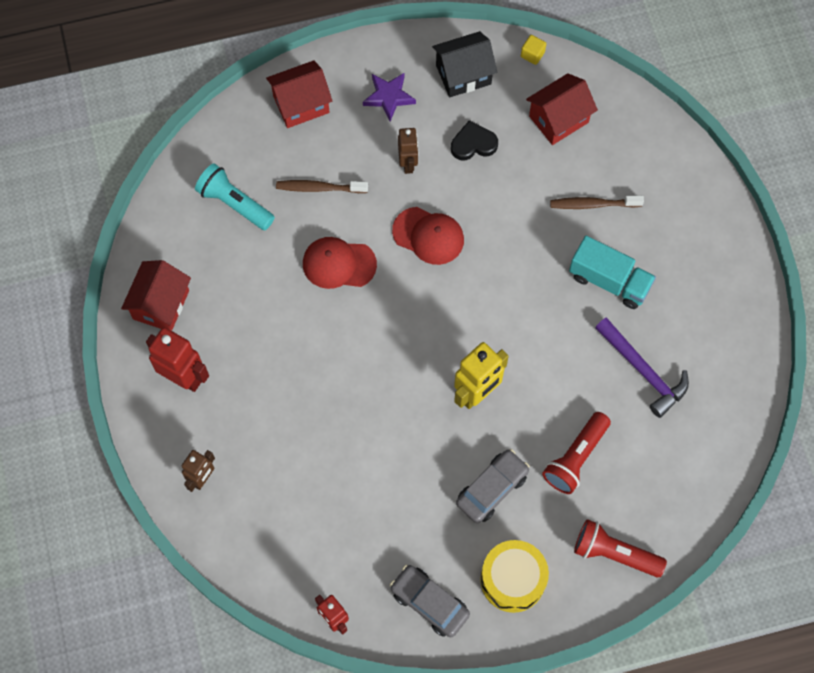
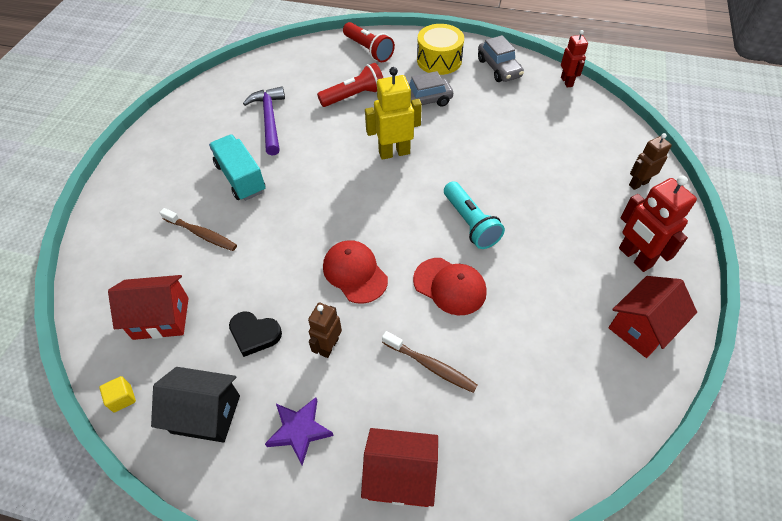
camera: 150 degrees left, 15 degrees down
(234, 203) = (529, 393): turquoise flashlight -> turquoise flashlight (470, 223)

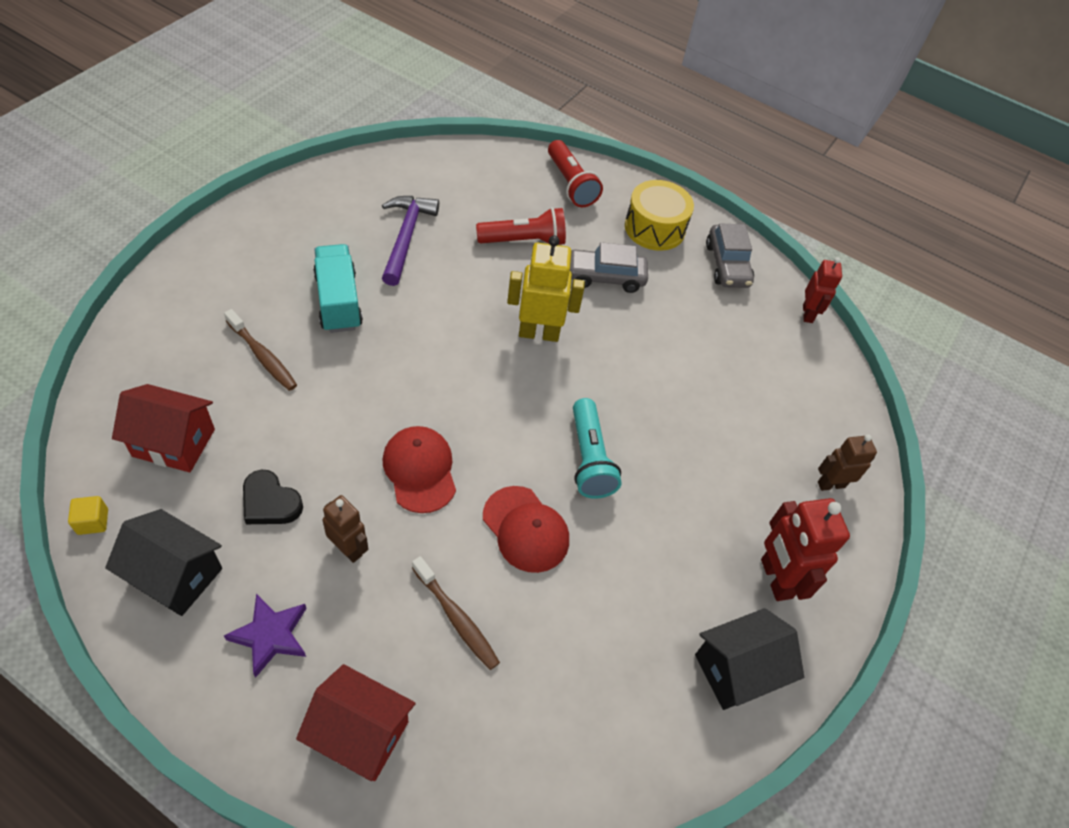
camera: 10 degrees right, 0 degrees up
(329, 346) = (348, 549): brown robot -> brown robot turned 90 degrees clockwise
(641, 327) = (737, 670): red house -> black house

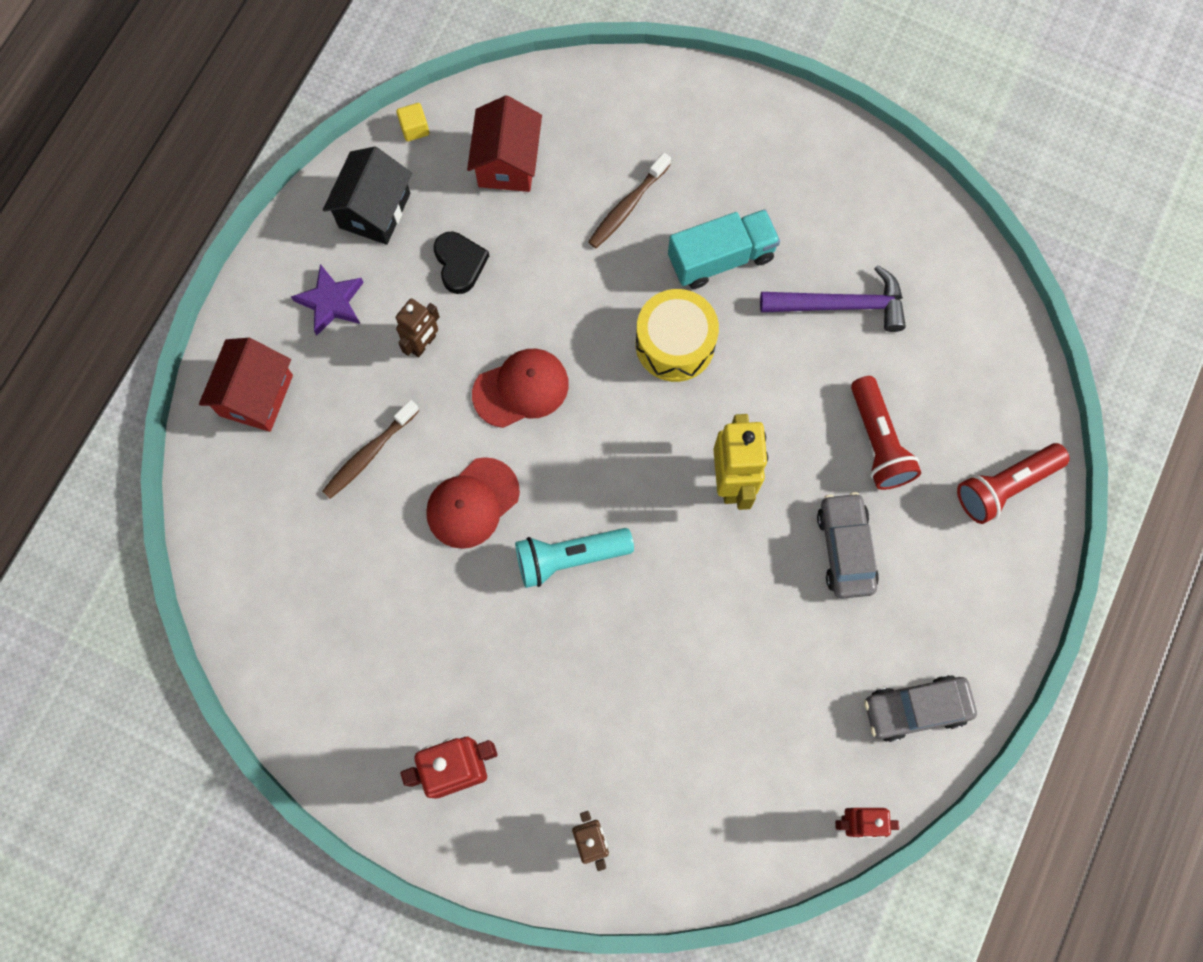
camera: 90 degrees right, 20 degrees up
(270, 502) = (460, 263): black heart -> black heart turned 135 degrees clockwise
(654, 228) = (955, 606): yellow drum -> yellow drum (675, 344)
(737, 670) = (353, 728): black house -> none

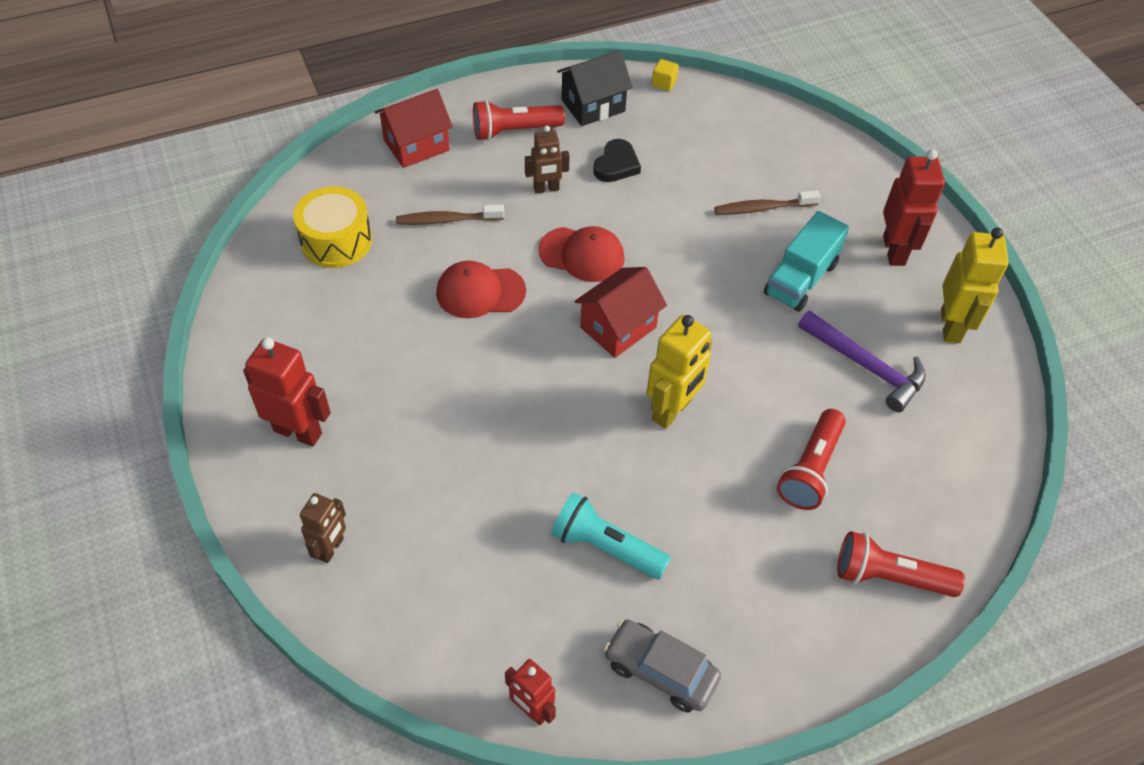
camera: 40 degrees right, 20 degrees down
(331, 302) = (514, 131): purple star -> red flashlight
(507, 162) = (705, 135): red house -> red house (618, 327)
(569, 558) = (508, 369): turquoise flashlight -> turquoise flashlight (605, 547)
(675, 344) = (715, 303): yellow drum -> yellow drum (336, 241)
(721, 258) = (801, 279): turquoise truck -> turquoise truck turned 105 degrees clockwise
(770, 162) = (894, 250): none -> red robot
(845, 549) = (714, 517): grey car -> none
(873, 207) = (951, 326): none -> yellow robot

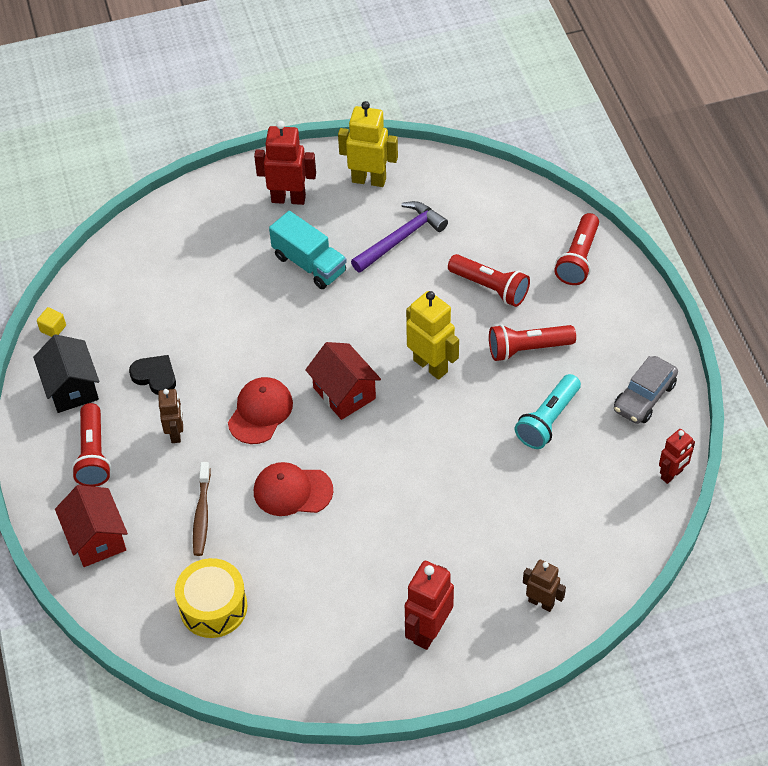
camera: 80 degrees left, 0 degrees up
(480, 292) = (292, 491): red cap -> red cap turned 90 degrees clockwise
(717, 518) = (527, 349): none -> red flashlight
(762, 208) = (227, 277): brown toothbrush -> none

